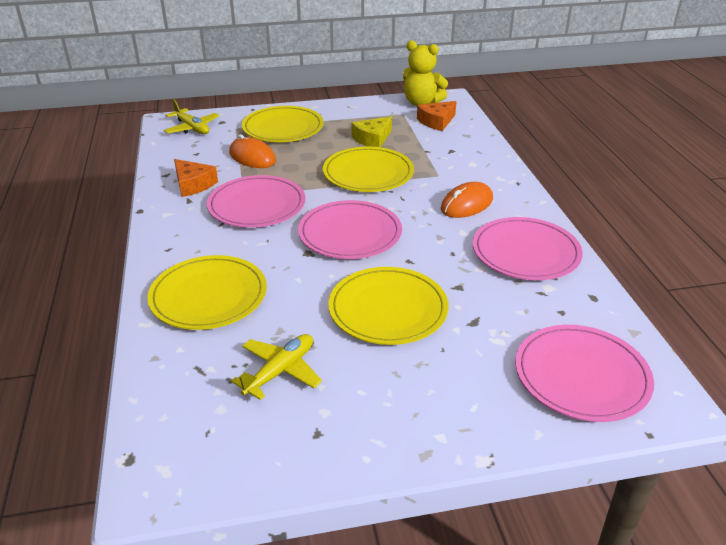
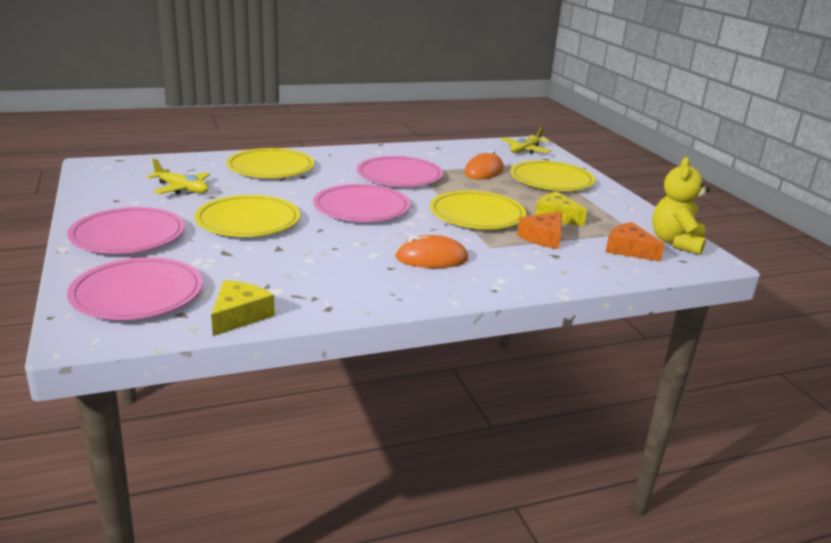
camera: 80 degrees right, 10 degrees down
(193, 184) = (425, 155): orange cheese -> orange cheese (543, 238)
(467, 204) = (431, 258): orange mouse -> orange mouse turned 45 degrees counterclockwise
(525, 252) = (339, 283): pink plate -> pink plate (128, 235)
(602, 307) = (239, 315): none -> yellow cheese

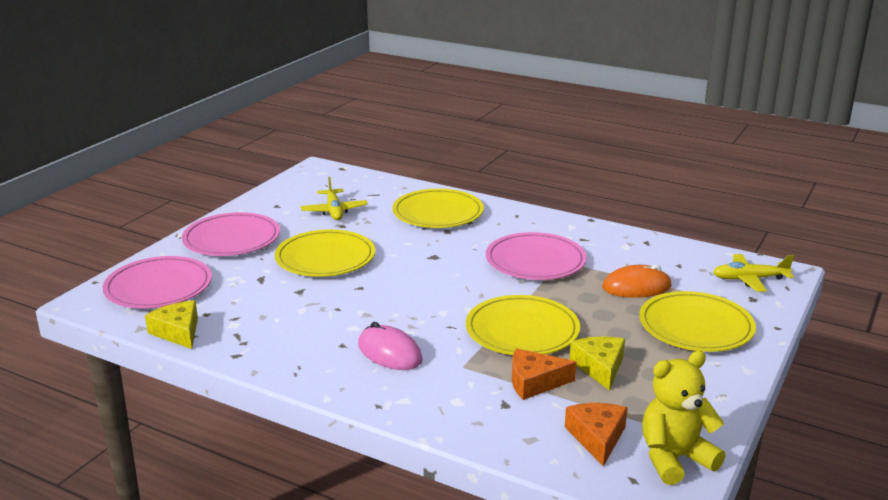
camera: 50 degrees right, 0 degrees up
(239, 315) = (178, 332): yellow cheese -> yellow cheese turned 105 degrees counterclockwise
(361, 207) = (433, 280): pink plate -> none
(431, 258) = (389, 352): orange mouse -> pink mouse

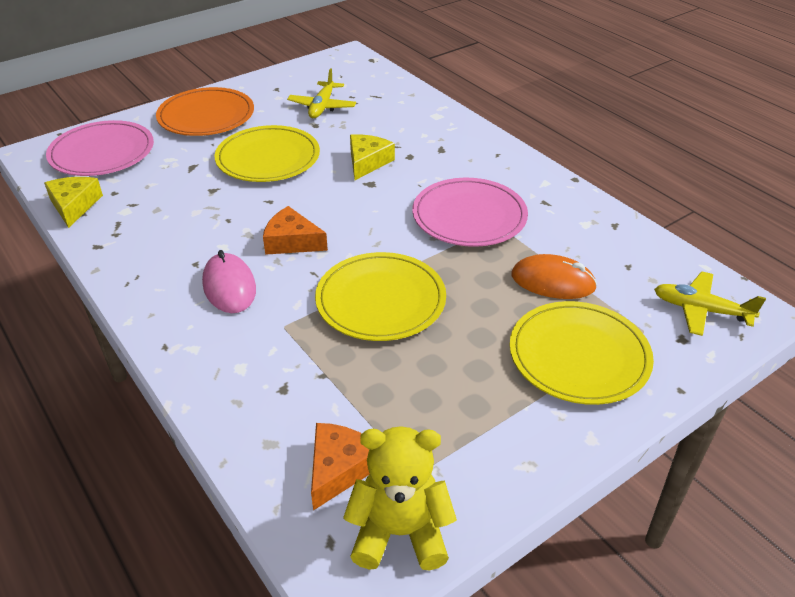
camera: 25 degrees right, 15 degrees up
(231, 239) = (206, 116): pink plate -> orange plate
(438, 213) = (419, 132): yellow plate -> none
(534, 382) = (337, 371): orange cheese -> orange cheese (292, 241)
(599, 367) = (422, 375): yellow cheese -> yellow cheese (367, 162)

